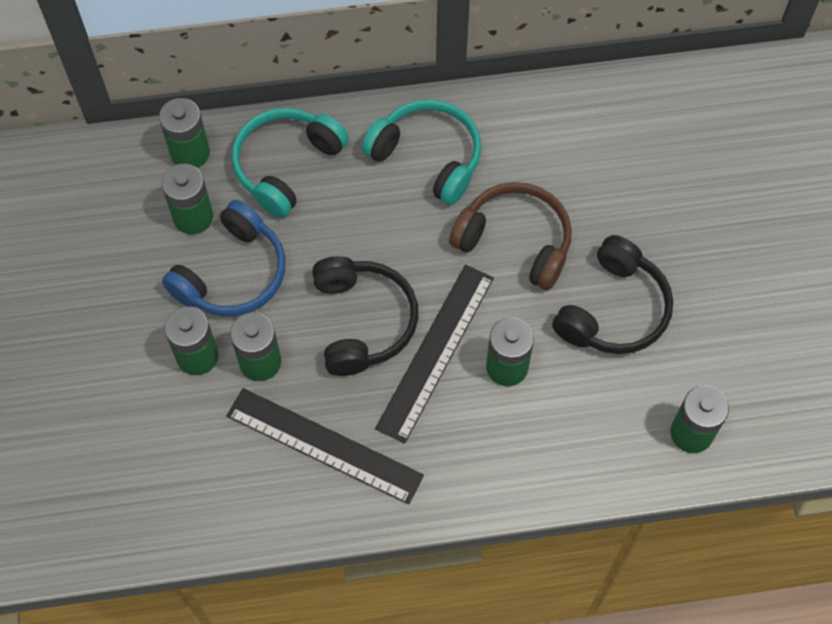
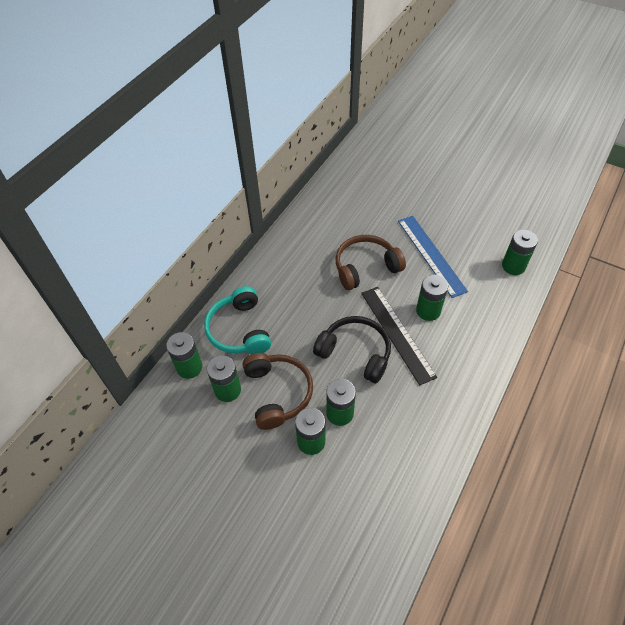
camera: 50 degrees left, 10 degrees down
(232, 274) = (277, 393): blue headphones -> brown headphones
(324, 446) = (411, 414): black ruler -> none
(427, 157) = (291, 272): turquoise headphones -> none
(613, 310) = (431, 255): black headphones -> blue ruler

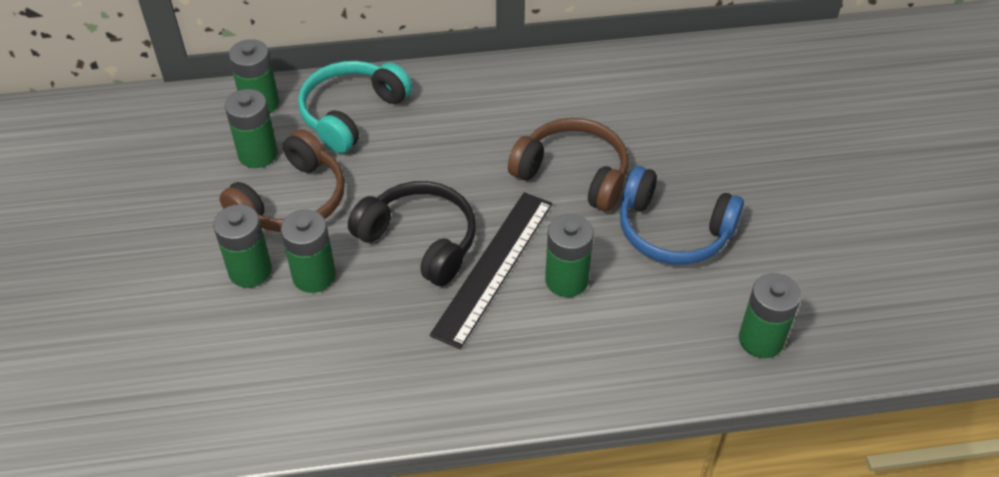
camera: 50 degrees right, 5 degrees down
(355, 353) = (420, 241): black headphones -> black headphones turned 45 degrees counterclockwise
(431, 255) = (673, 231): blue ruler -> blue headphones

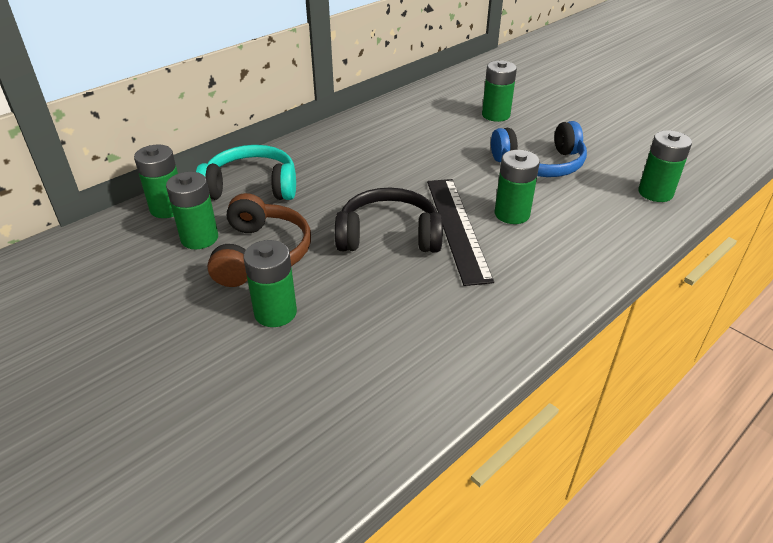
camera: 35 degrees left, 10 degrees down
(314, 276) = (333, 291): green battery -> green battery (495, 115)
(352, 113) = (252, 187): turquoise headphones -> turquoise headphones turned 90 degrees clockwise
(573, 174) = (445, 161): brown headphones -> none

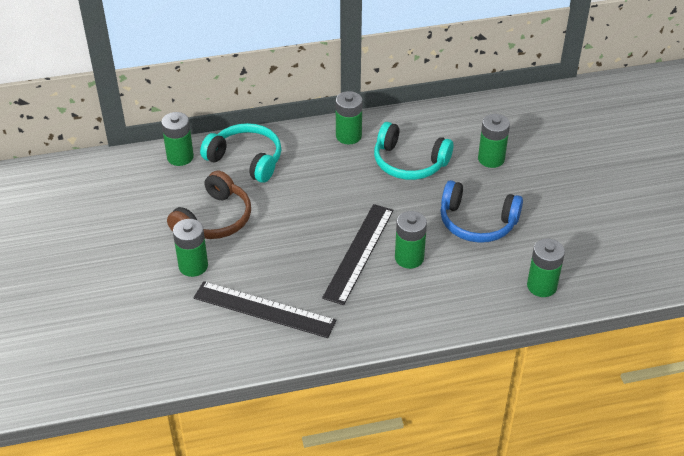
camera: 30 degrees right, 5 degrees up
(199, 238) = (184, 190): green battery -> green battery (348, 136)
(389, 236) = (306, 239): black headphones -> none
(408, 325) = (264, 309): none -> black ruler
(426, 139) = (409, 162): none -> turquoise headphones

